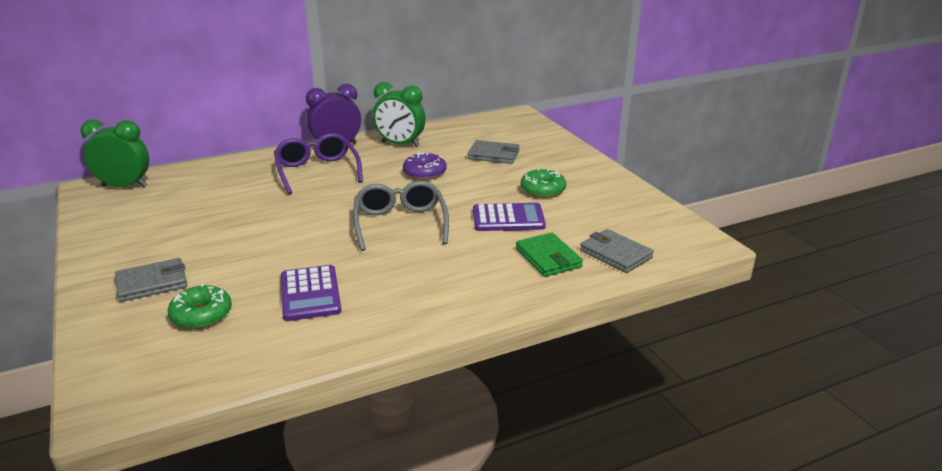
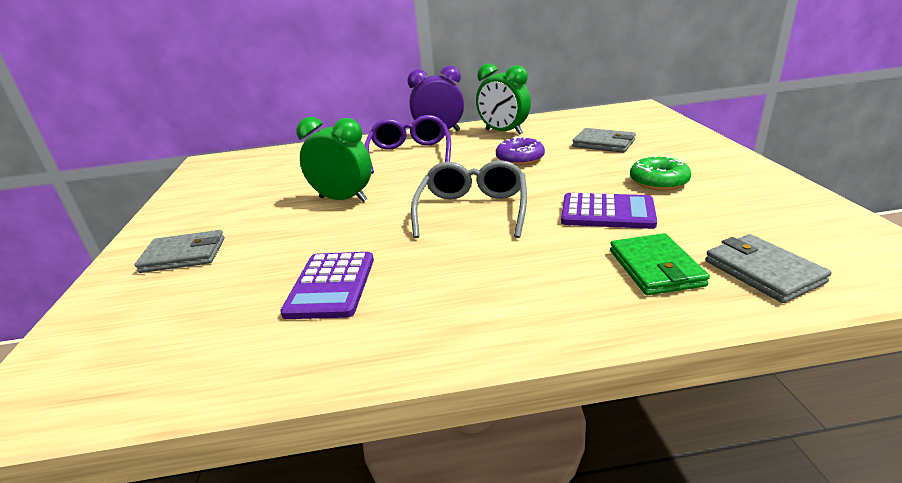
camera: 20 degrees right, 0 degrees up
(124, 186) = (233, 161): green clock -> green clock (343, 199)
(201, 315) = (201, 298): green donut -> none

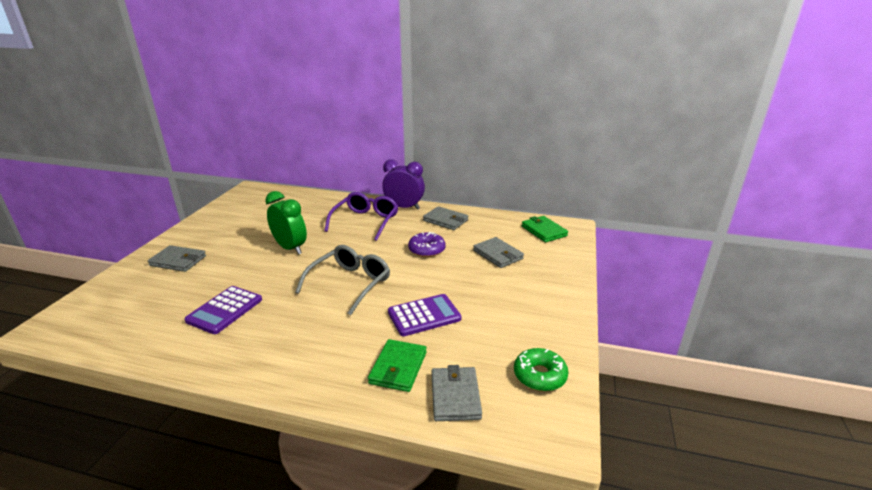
camera: 20 degrees right, 0 degrees up
(503, 132) = (445, 220): green clock -> grey wallet
(607, 212) = (424, 315): purple calculator -> purple calculator turned 60 degrees counterclockwise
(619, 116) = (544, 231): none -> green wallet
(658, 182) = (489, 302): green donut -> green donut (539, 375)

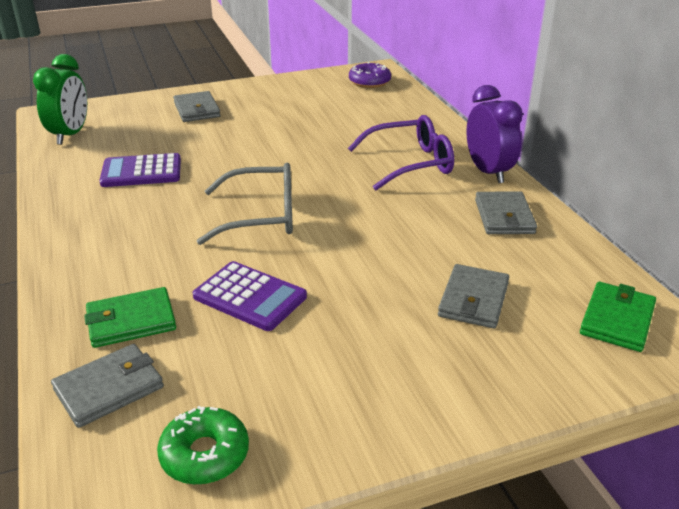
camera: 55 degrees right, 5 degrees up
(290, 248) = (289, 149): green clock -> green clock (70, 135)
(427, 250) = (404, 235): purple donut -> purple donut (369, 82)

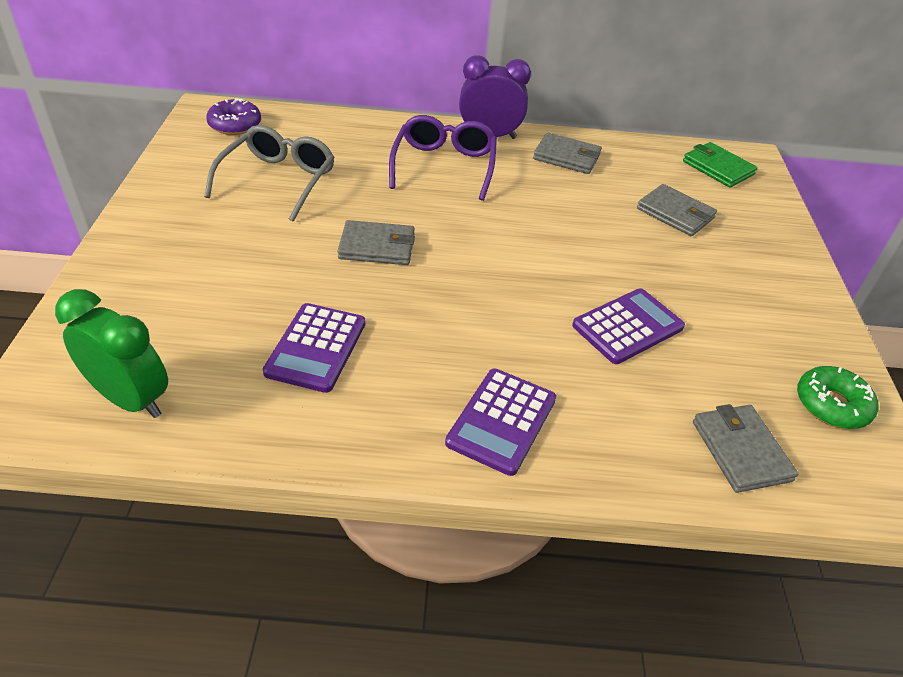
camera: 70 degrees left, 10 degrees up
(99, 255) = (501, 421): none -> purple calculator
(131, 321) = (639, 416): green wallet -> none
(197, 110) = (174, 262): grey wallet -> grey wallet (377, 246)
(261, 216) = (487, 281): grey glasses -> grey glasses (278, 180)

